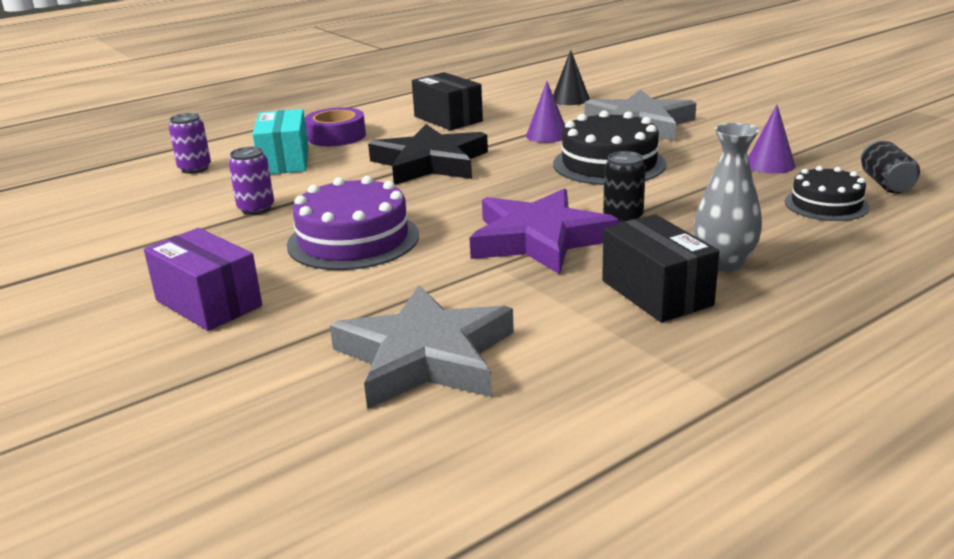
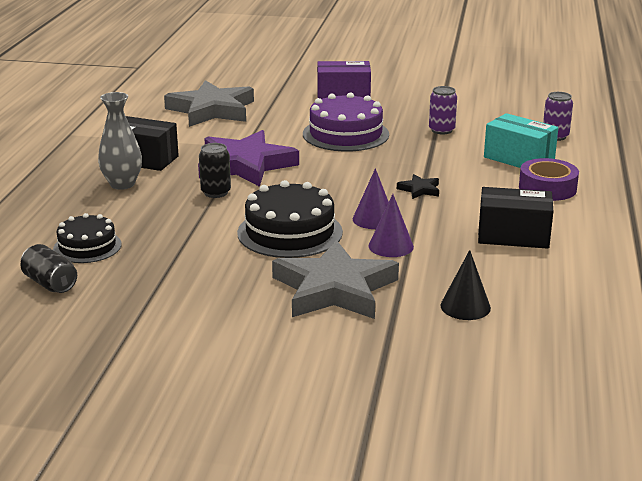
camera: 135 degrees right, 0 degrees up
(430, 163) = (419, 190): black star -> black star, size x0.41
(770, 164) = (160, 275): purple cone -> purple cone (374, 219)

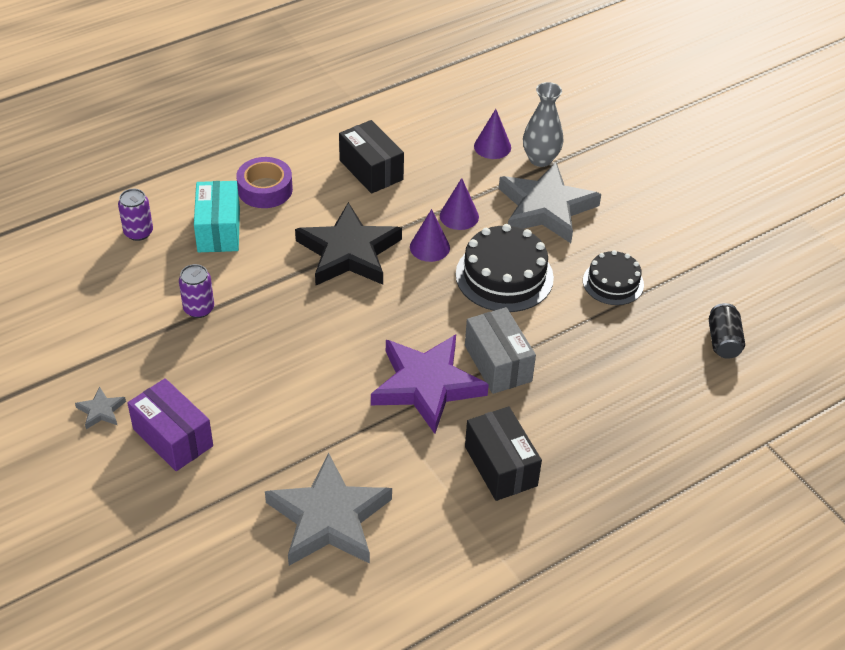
camera: 135 degrees left, 20 degrees up
(87, 246) = (663, 365): black cake -> black cake (613, 282)
(122, 184) = (559, 436): grey vase -> grey vase (540, 159)
(216, 192) = (498, 363): black can -> grey box
(345, 134) = (280, 367): purple cake -> none
(397, 88) = (101, 411): none -> grey star
(419, 190) = (349, 252): black star -> black star, size x2.42
(465, 306) = (492, 146): black cone -> purple cone

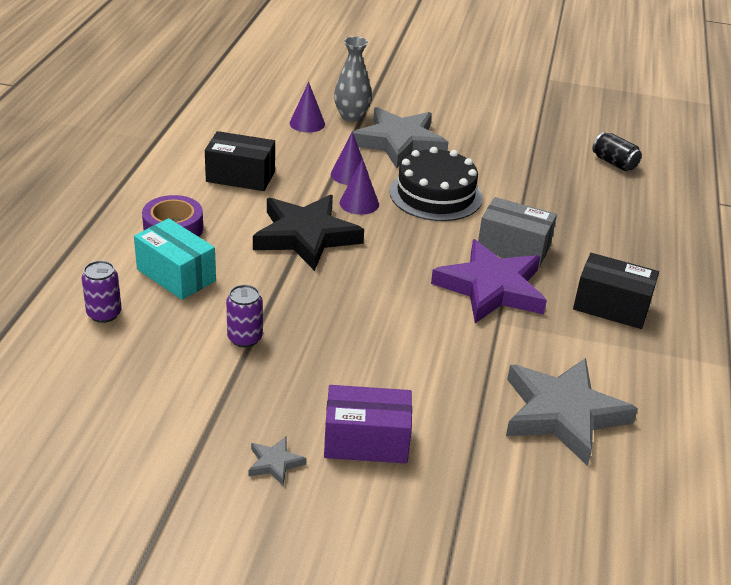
camera: 45 degrees left, 10 degrees down
(613, 282) = (506, 164): black cake -> none

